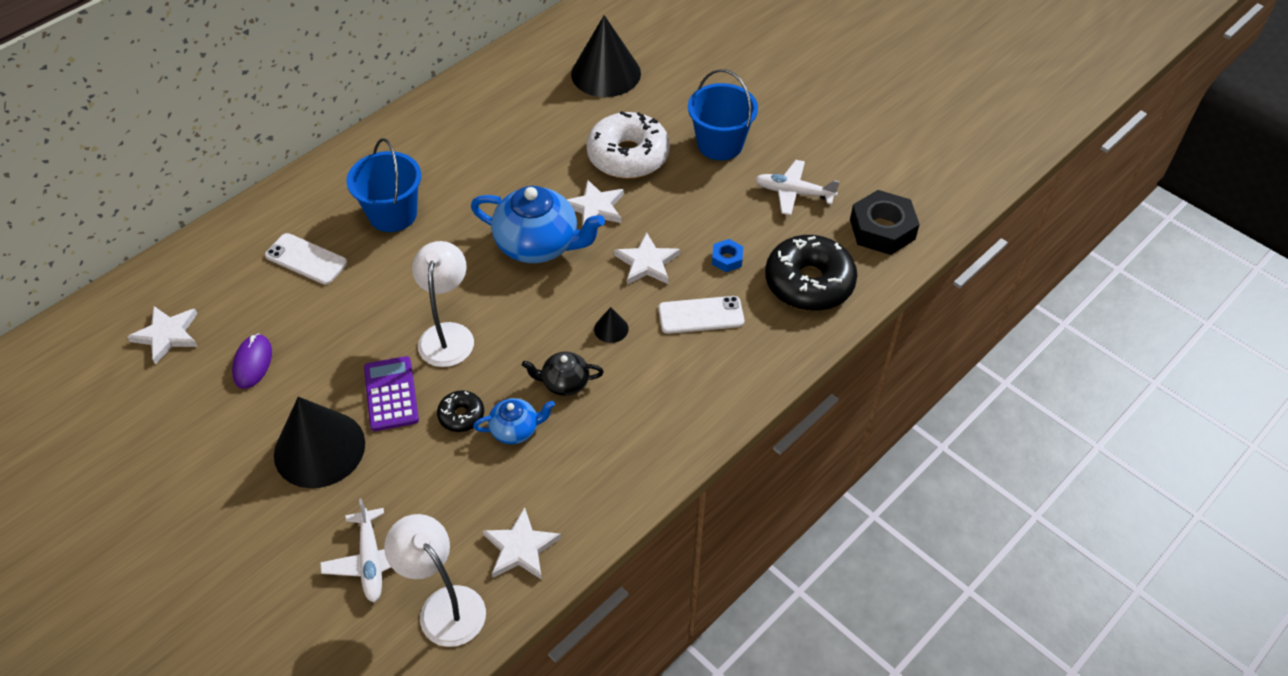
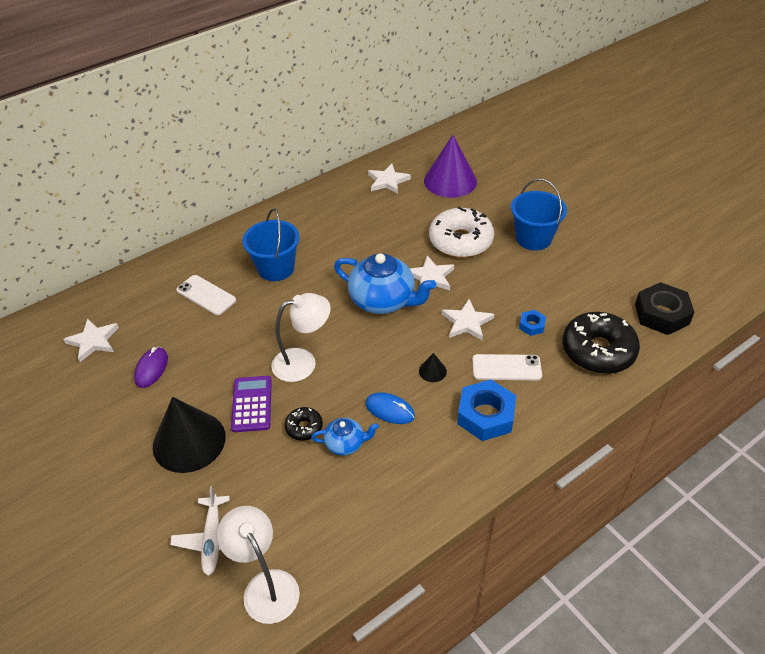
camera: 10 degrees right, 5 degrees down
(448, 334) = (303, 362): white lamp -> white lamp turned 60 degrees clockwise
(521, 548) = (336, 544): white star -> white star (388, 181)
(564, 383) = (390, 410): black teapot -> blue mouse
(606, 73) = (450, 181): black cone -> purple cone
(681, 376) = (486, 415): none -> blue nut
(794, 193) = (590, 279): white plane -> none

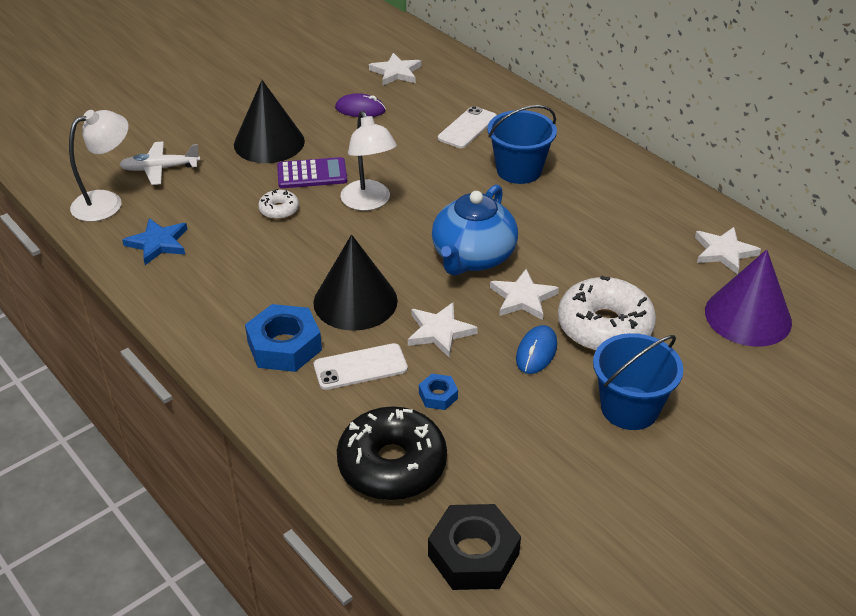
camera: 85 degrees right, 5 degrees down
(304, 427) = (279, 210): black donut -> white donut
(343, 525) = (158, 243): none -> blue star
(346, 443) = (255, 239): blue teapot -> none
(390, 410) = (298, 268): blue mouse -> blue mouse (536, 352)
(432, 371) = (355, 301): black cone -> black cone, size x2.43
(506, 367) = (360, 367): white phone -> white phone turned 75 degrees clockwise

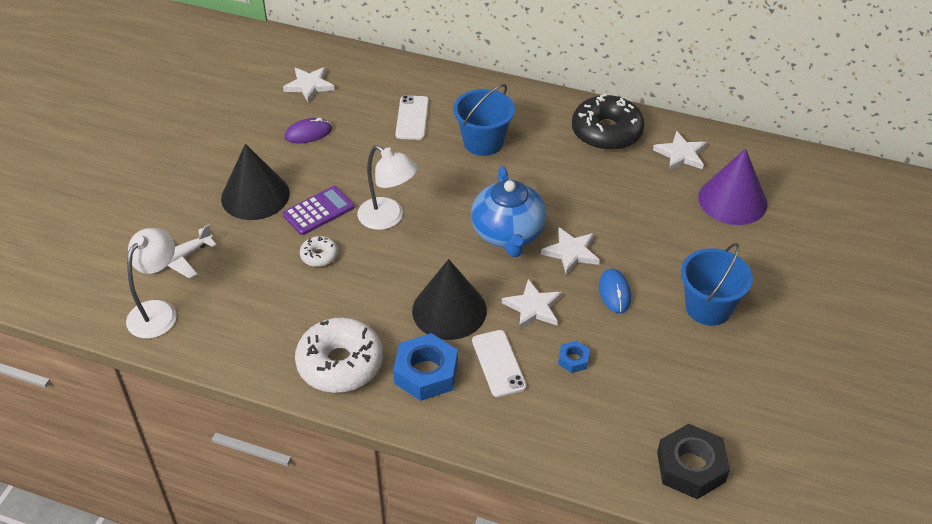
camera: 30 degrees left, 5 degrees up
(158, 243) = (241, 330): blue star -> none
(360, 367) = (498, 363): white phone -> white phone turned 60 degrees counterclockwise
(392, 465) = (584, 429): black donut -> black donut (606, 132)
(604, 327) = (645, 251): white donut -> white donut (340, 364)

